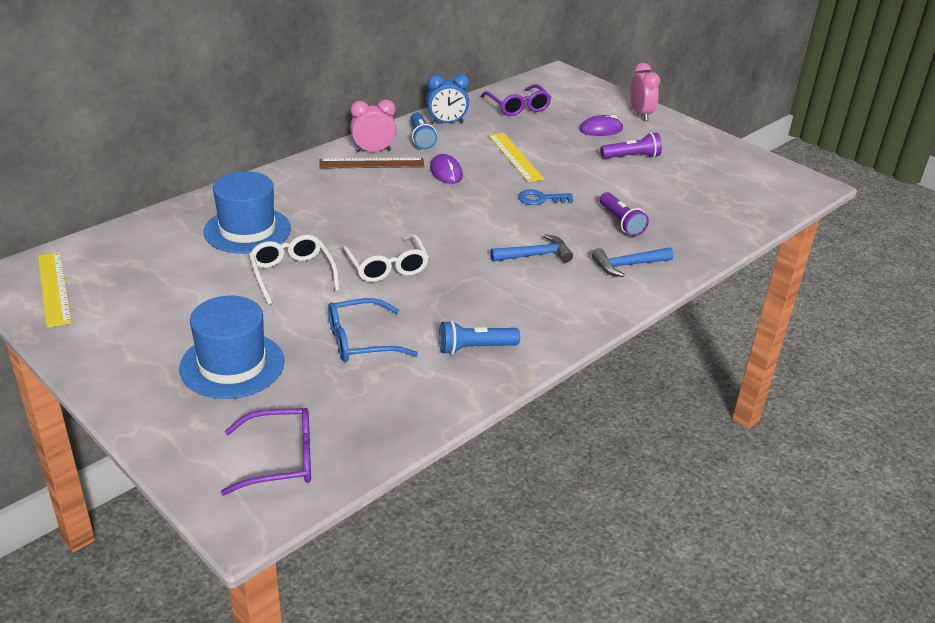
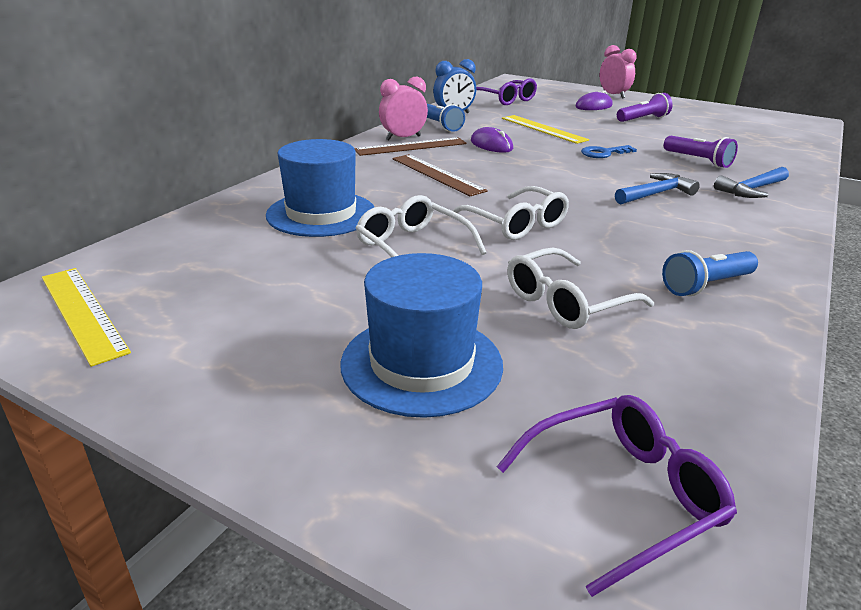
camera: 15 degrees left, 5 degrees down
(361, 341) = (566, 302): blue glasses -> white glasses
(368, 202) = (437, 174): none -> brown ruler

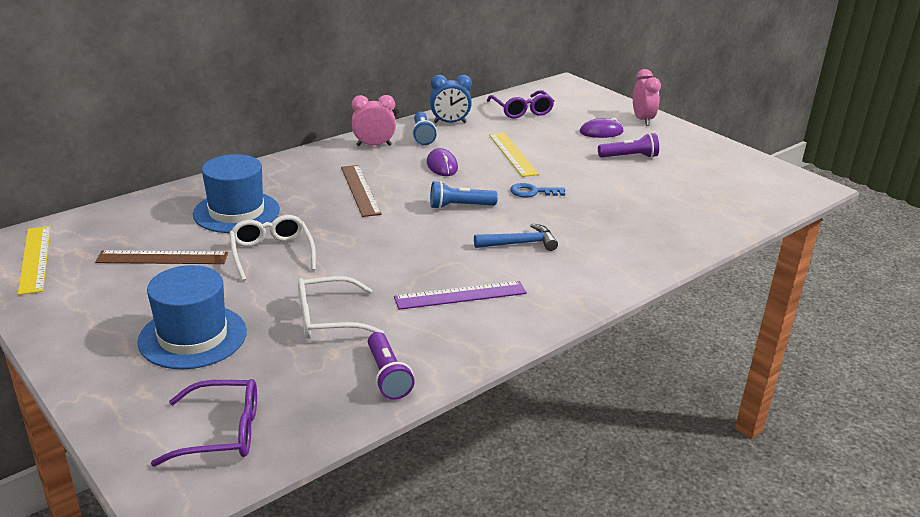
camera: 20 degrees right, 0 degrees up
(411, 146) = (370, 156): brown ruler -> brown ruler (162, 257)
(515, 224) = (368, 249): white glasses -> none
(670, 249) = (460, 295): none -> purple ruler
(698, 160) = (612, 216): purple flashlight -> purple flashlight (388, 376)
(706, 286) = (444, 329): blue flashlight -> blue flashlight (459, 206)
(751, 190) = (614, 255): blue hammer -> none

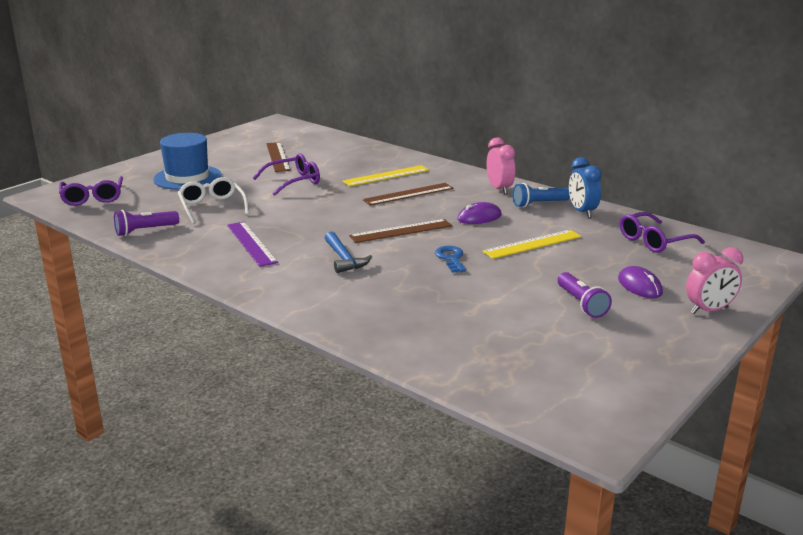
camera: 80 degrees right, 5 degrees down
(35, 259) = (266, 132): yellow ruler -> yellow ruler (386, 176)
(236, 212) = (349, 164): blue hat -> none
(272, 254) = (293, 181): white glasses -> purple glasses
(459, 206) = (401, 231): blue flashlight -> brown ruler

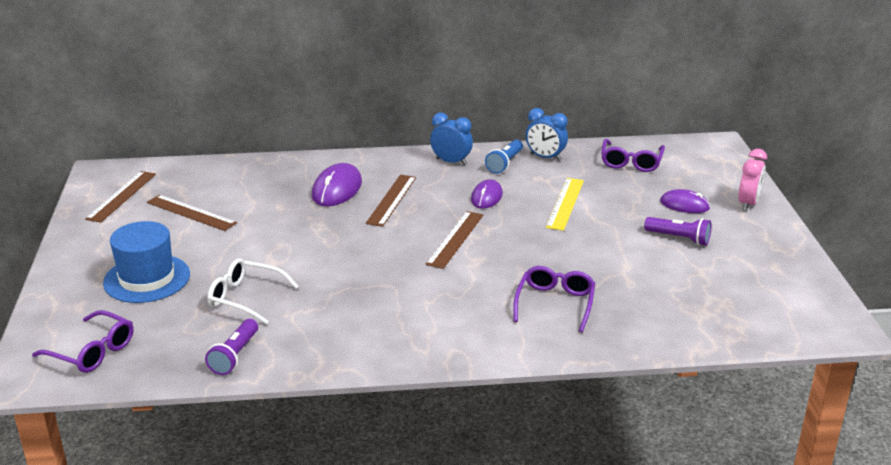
camera: 45 degrees left, 5 degrees up
(251, 243) = (361, 314): purple ruler -> none
(261, 136) = (121, 196): none -> brown ruler
(293, 181) = (265, 233): purple glasses -> purple glasses (555, 304)
(344, 259) = (464, 288): blue hammer -> none
(386, 176) = (337, 189): yellow ruler -> purple mouse
(451, 258) = (536, 245): blue key -> none
(499, 189) = (451, 162): pink clock -> blue clock

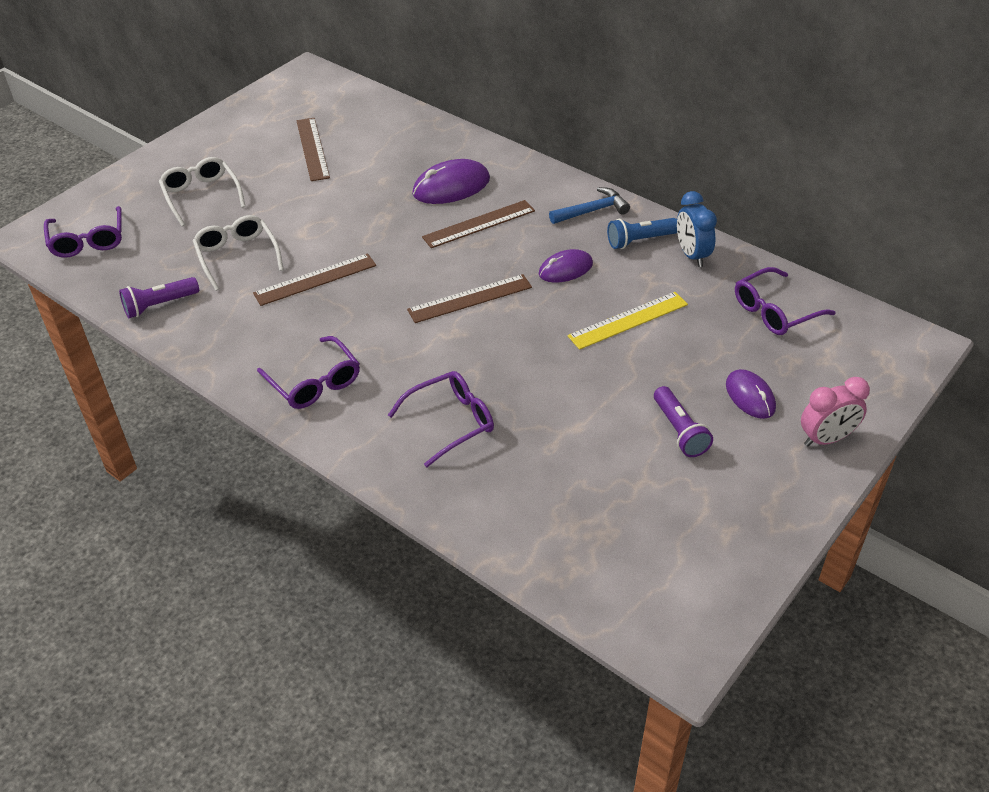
camera: 45 degrees right, 15 degrees up
(121, 196) = (288, 105): brown ruler -> brown ruler (315, 279)
(147, 278) = (201, 196): blue hat -> white glasses
(434, 333) = (314, 382): none -> purple glasses
(451, 162) = (592, 211): blue clock -> blue hammer

